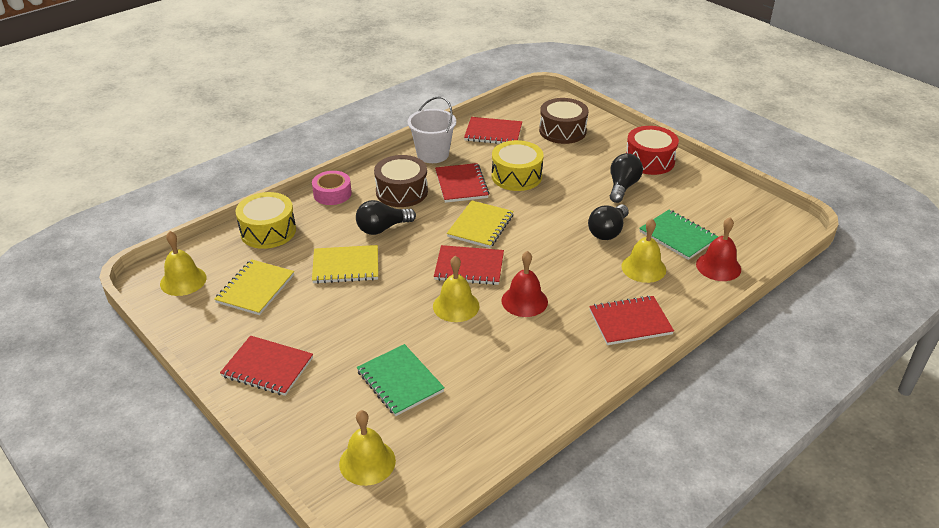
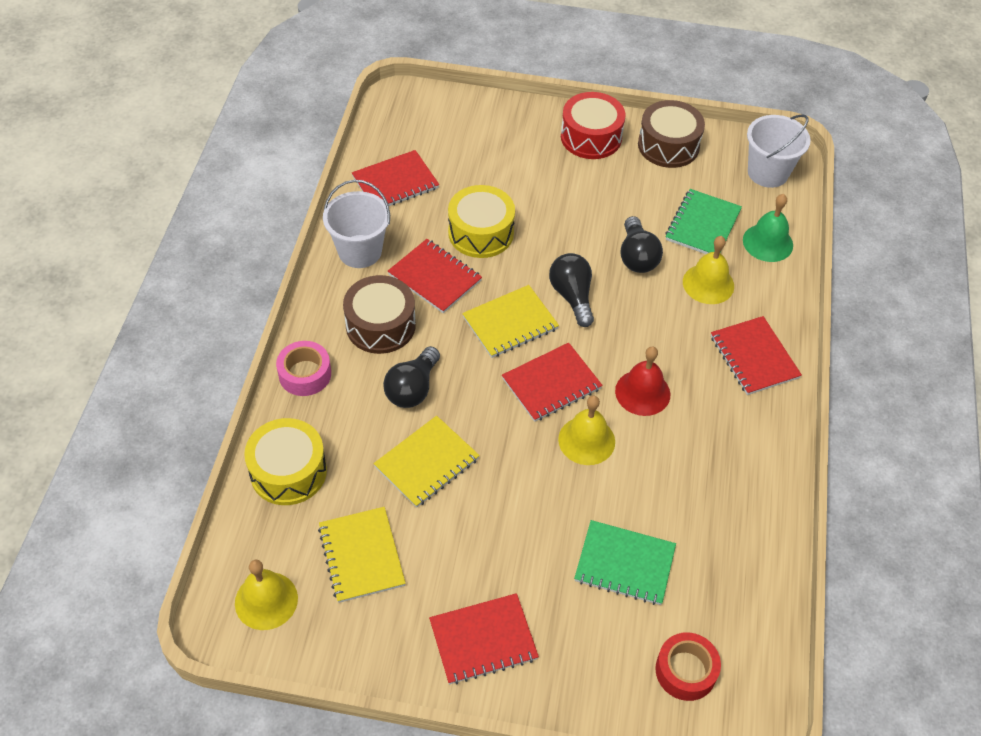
camera: 40 degrees left, 15 degrees up
(367, 462) = (685, 671): yellow bell -> red tape
(480, 226) = (510, 323): yellow notebook -> yellow notebook turned 75 degrees clockwise
(562, 131) = (467, 140): brown drum -> brown drum (668, 145)
(622, 187) = (597, 188): black light bulb -> black light bulb (572, 296)
(630, 322) = (754, 357): red notebook -> red notebook turned 60 degrees counterclockwise
(677, 236) = (703, 225): green notebook -> green notebook turned 75 degrees counterclockwise
(718, 266) = (767, 242): red bell -> green bell
(765, 230) = (768, 172): none -> white bucket

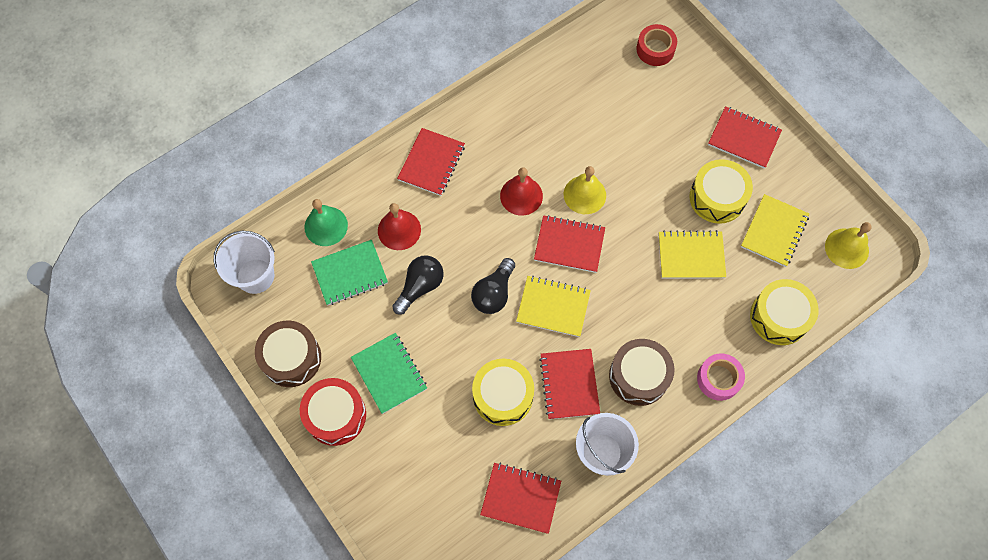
camera: 135 degrees left, 15 degrees up
(412, 388) = (657, 311): black light bulb -> none
(453, 544) = (717, 197): none -> yellow drum
(624, 564) = (633, 116): green notebook -> green notebook (389, 373)
(708, 284) = (399, 230): yellow bell -> red bell

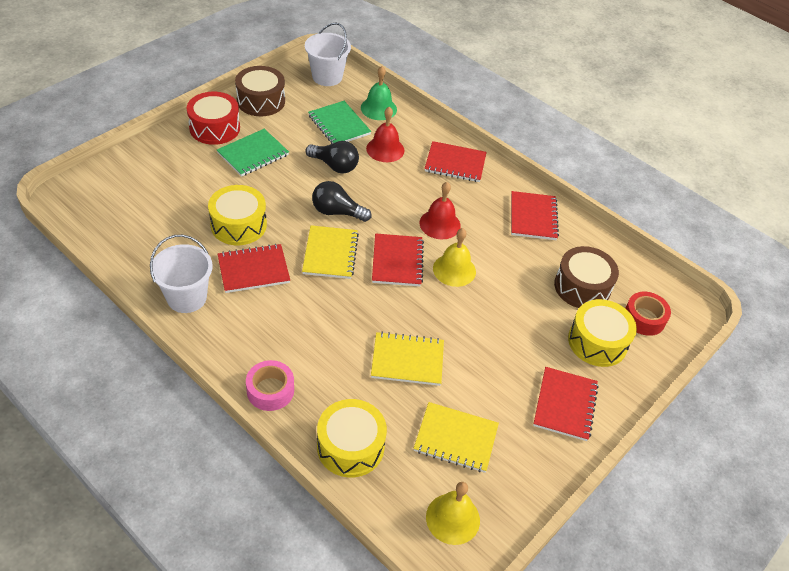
camera: 75 degrees right, 20 degrees down
(520, 498) = (143, 243): red notebook -> red notebook (533, 217)
(639, 376) = (267, 322): brown drum -> brown drum (582, 287)
(691, 256) = (407, 360): yellow notebook -> yellow notebook turned 75 degrees counterclockwise
(717, 197) = (483, 381): yellow drum -> yellow drum (597, 342)

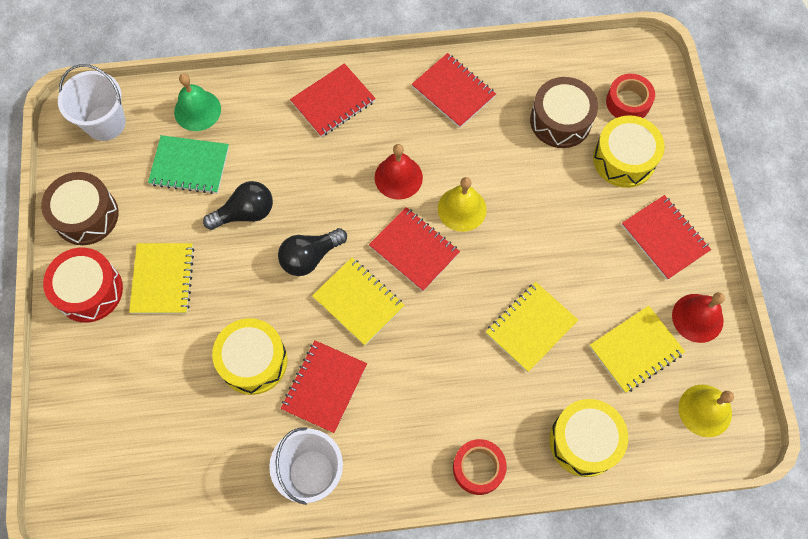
camera: 45 degrees left, 20 degrees up
(253, 154) = (163, 279): green notebook -> yellow notebook
(270, 390) = (478, 468): pink tape -> red tape
(385, 149) = (261, 149): red bell -> red bell (697, 318)

